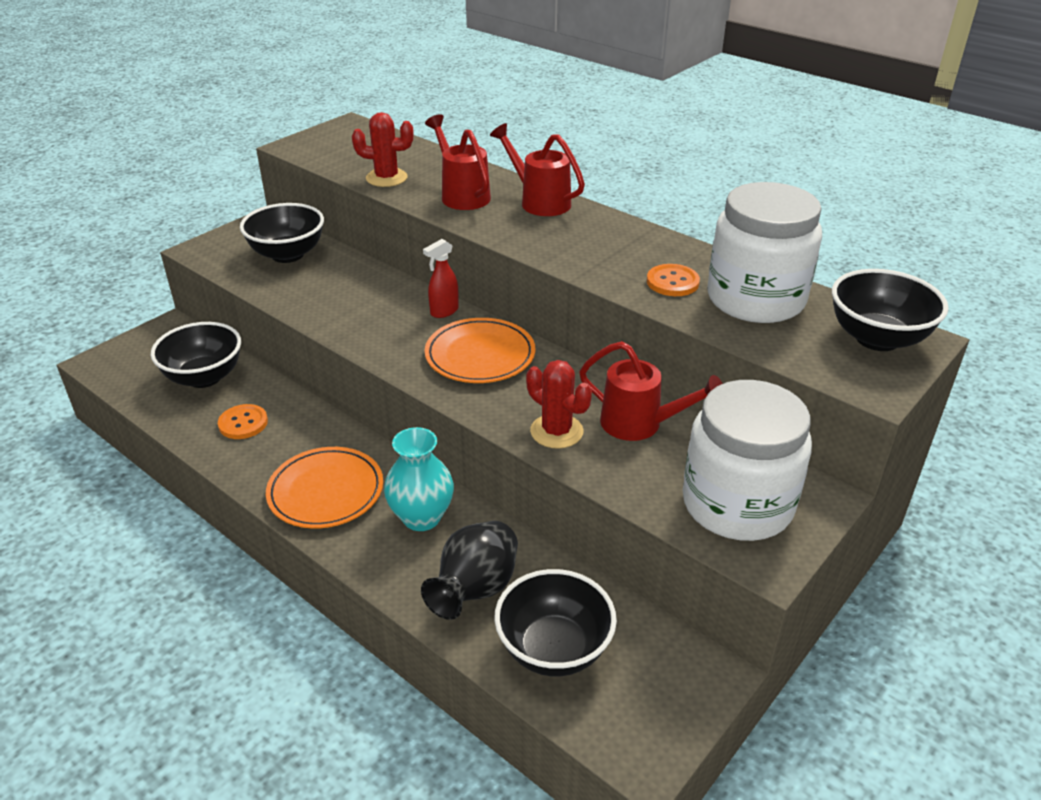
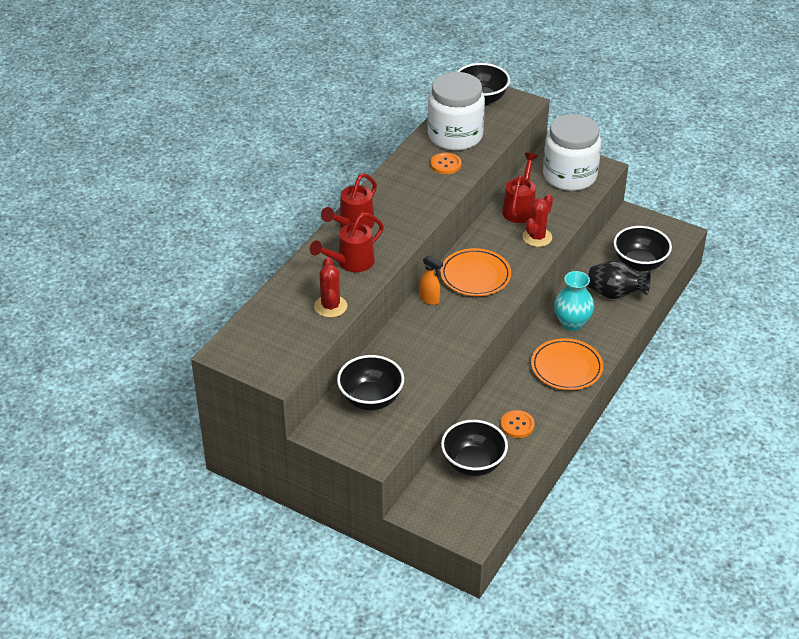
camera: 100 degrees left, 5 degrees up
(444, 311) = (429, 299): red spray bottle -> orange spray bottle

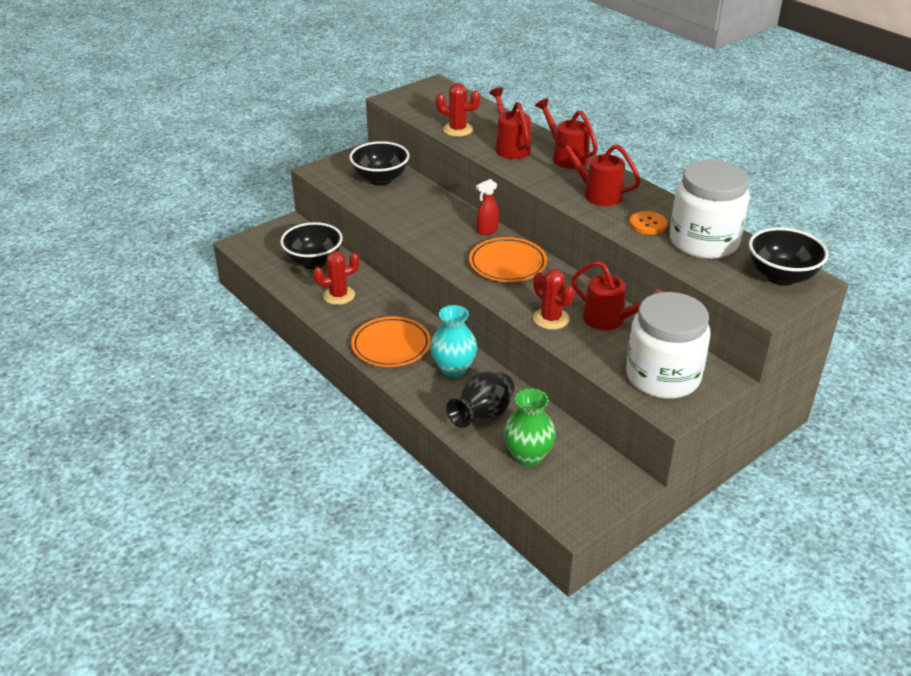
camera: 110 degrees right, 5 degrees down
(411, 197) = (597, 194): none -> red watering can
(429, 299) = (487, 231): orange spray bottle -> red spray bottle
(517, 425) = (338, 295): orange button -> red cactus
(639, 263) = (528, 456): black bowl -> green vase

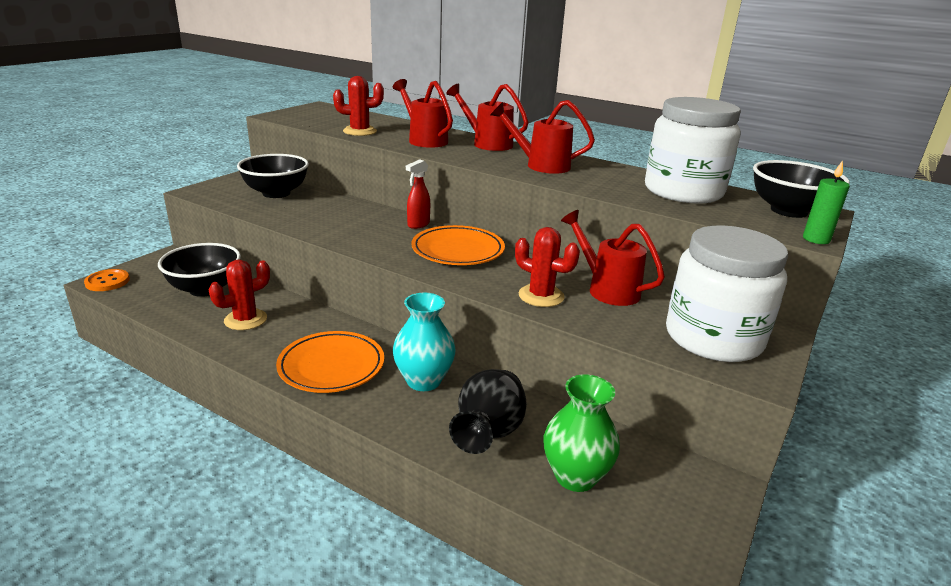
camera: 20 degrees left, 10 degrees down
(609, 320) = (607, 289): red watering can -> red watering can turned 150 degrees counterclockwise
(647, 224) = (614, 183): orange button -> orange button (107, 281)
(770, 311) = (816, 239): none -> green candle

